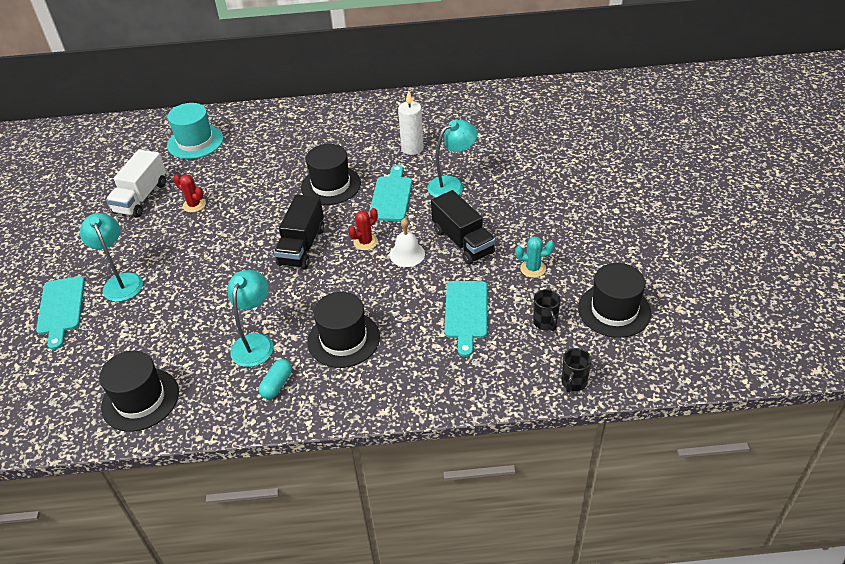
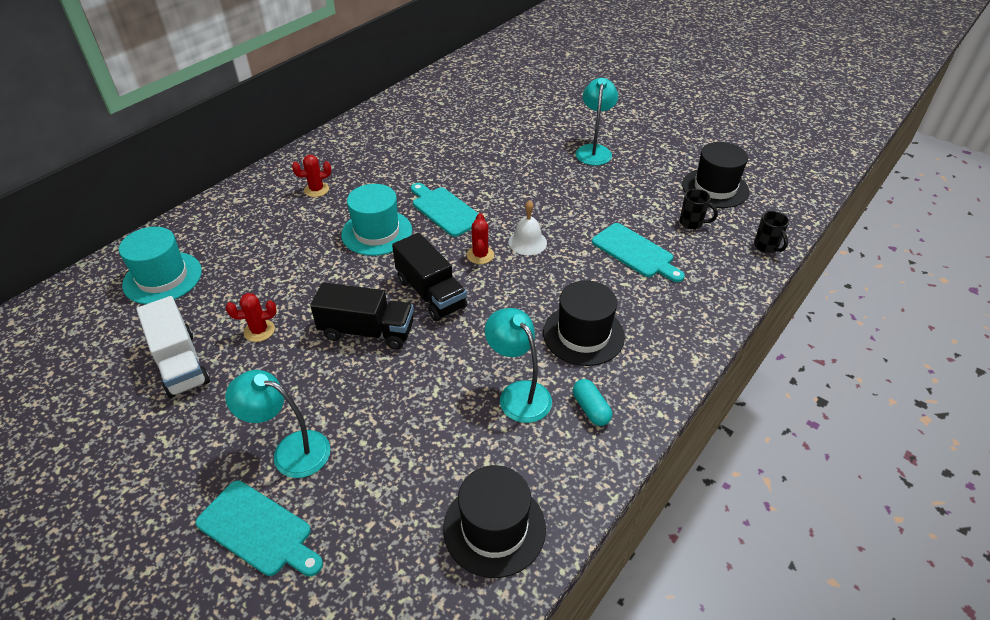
camera: 50 degrees left, 0 degrees up
(331, 185) = (377, 232): black hat -> turquoise hat
(339, 133) = (316, 190): none -> red cactus
(412, 148) = (403, 167): white candle -> none
(452, 184) = (479, 174): turquoise lamp -> turquoise lamp (594, 150)
(463, 241) = (553, 208): black truck -> black truck (367, 331)
(533, 268) = (628, 195): turquoise cactus -> none

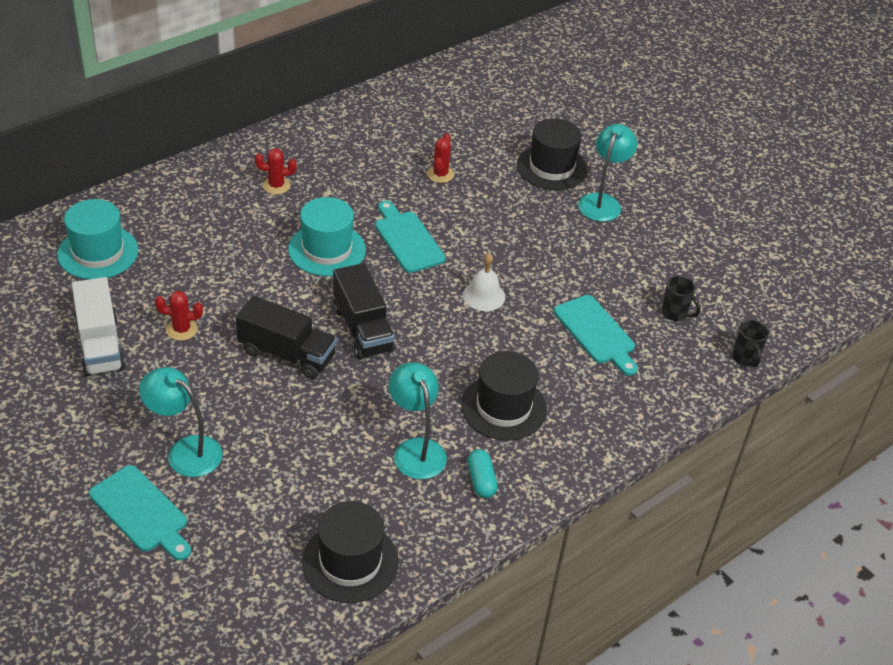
camera: 10 degrees right, 0 degrees up
(480, 255) = (428, 299): red cactus -> red cactus (440, 174)
(715, 188) = (722, 278): black hat -> black hat (551, 167)

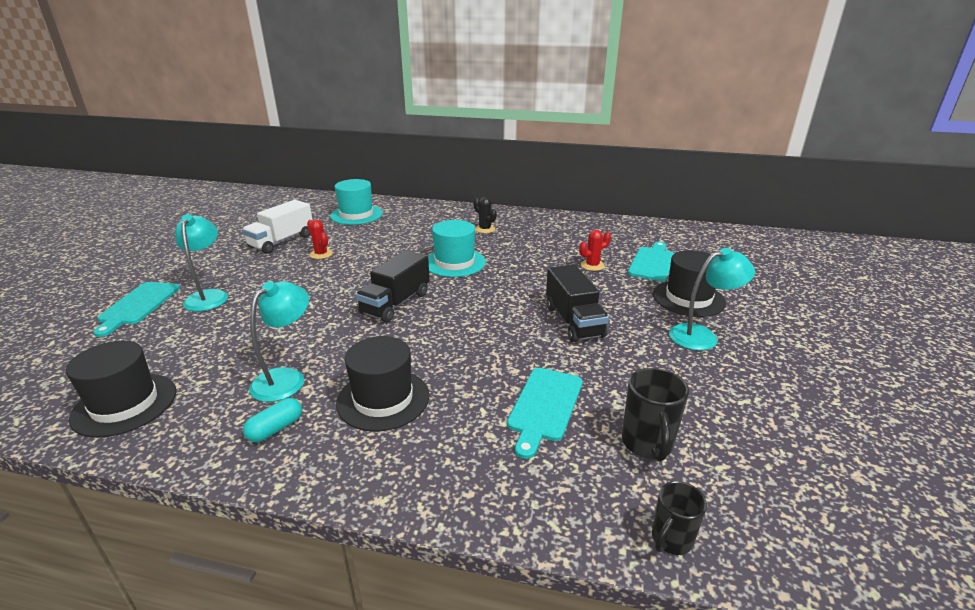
camera: 55 degrees right, 15 degrees down
(276, 185) = (485, 229): red cactus -> black cactus
(287, 354) = (337, 290): black truck -> black truck (574, 321)
(407, 239) = (509, 281): turquoise cutting board -> turquoise cutting board (652, 262)
(484, 296) = (501, 332): white bell -> none
(675, 313) = (647, 444): black mug -> black mug, size x1.51

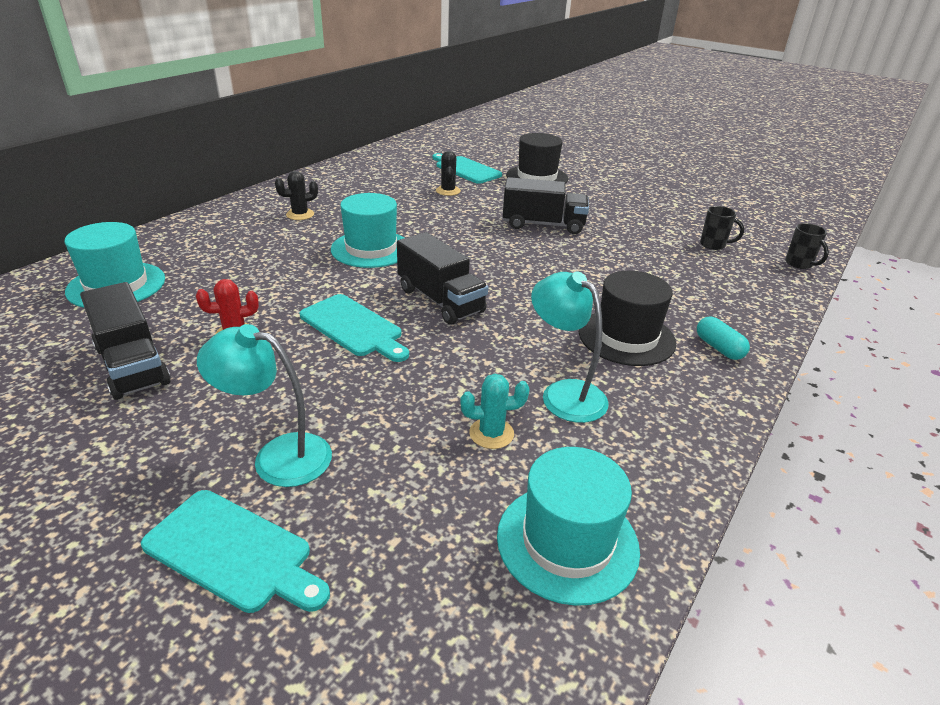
camera: 70 degrees left, 5 degrees up
(125, 404) = (567, 542): black hat -> turquoise hat
(233, 356) = (491, 433): none -> turquoise cactus
(275, 429) = (656, 408): turquoise capsule -> turquoise capsule (719, 348)
(282, 241) = (132, 365): white truck -> black truck
(544, 407) = (662, 267): turquoise cutting board -> turquoise cutting board (354, 327)
(592, 265) = (448, 191): red cactus -> black cactus
(647, 444) = (713, 245): black mug -> black mug, size x0.66
(702, 335) = (593, 190): turquoise lamp -> none

